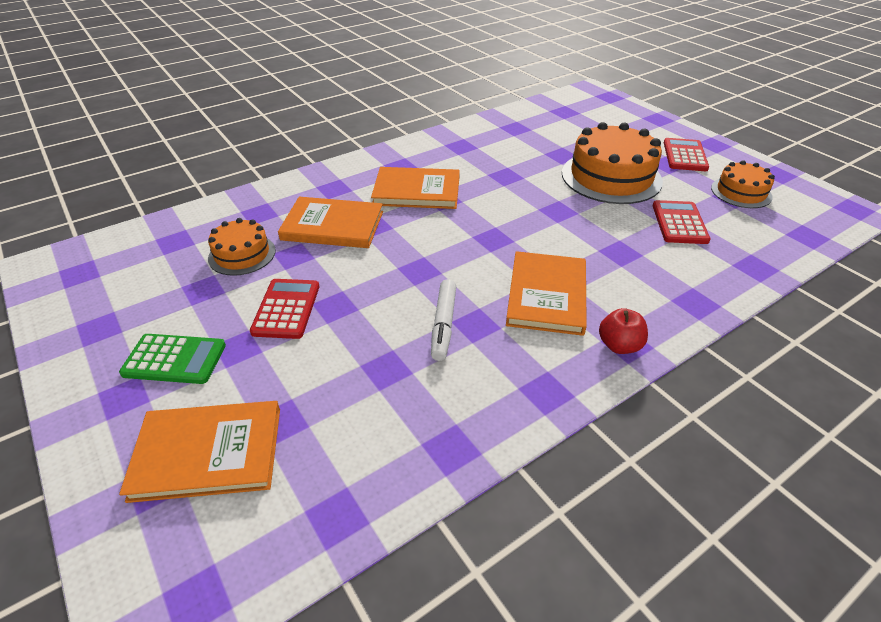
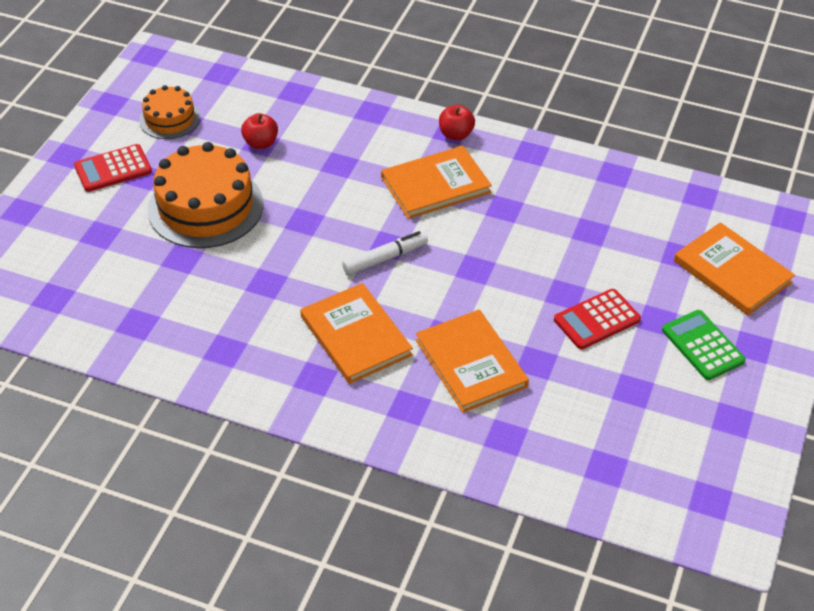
camera: 125 degrees left, 5 degrees up
(242, 254) = (571, 399): orange cake -> none
(443, 325) = (522, 224): white marker -> white marker (385, 258)
(679, 223) = (261, 143): red calculator -> red apple

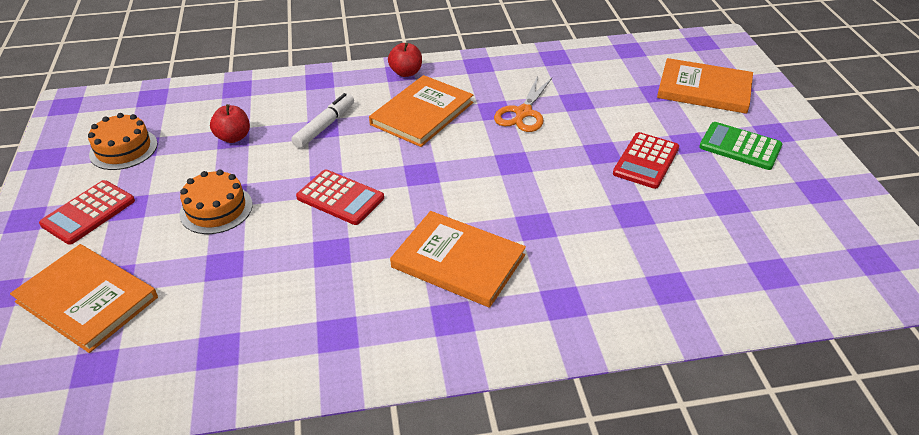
camera: 30 degrees left, 5 degrees down
(205, 207) = (216, 209): orange cake -> orange cake, size x0.56
(306, 239) = (340, 198): none -> red calculator
(385, 258) = (428, 185): white marker -> white marker (325, 126)
(471, 363) = (581, 239): orange book -> orange book (87, 299)
(528, 223) = (523, 113): none -> orange scissors

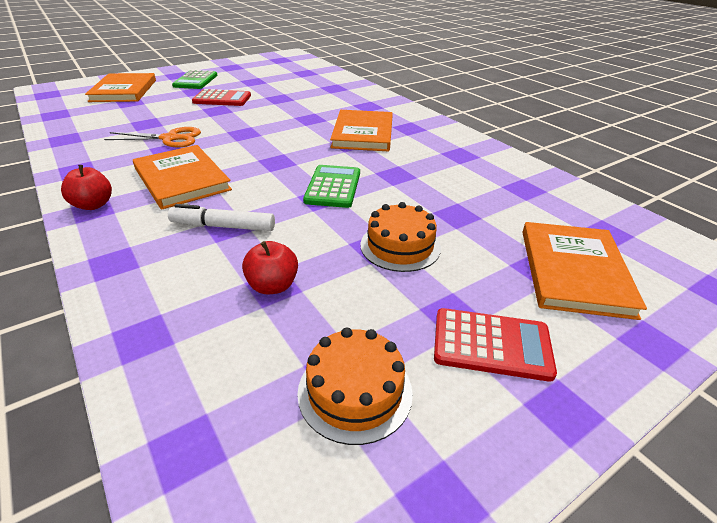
camera: 115 degrees left, 5 degrees down
(340, 198) = (333, 187): red calculator -> green calculator
(422, 113) = (182, 179): orange book -> orange book turned 45 degrees clockwise

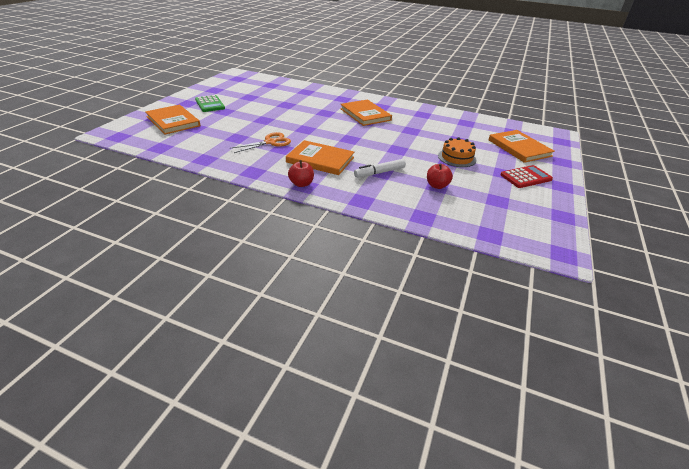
camera: 35 degrees left, 0 degrees up
(222, 99) = (253, 112): red calculator -> none
(333, 187) = (395, 143): green calculator -> none
(355, 391) = (509, 203): orange cake -> none

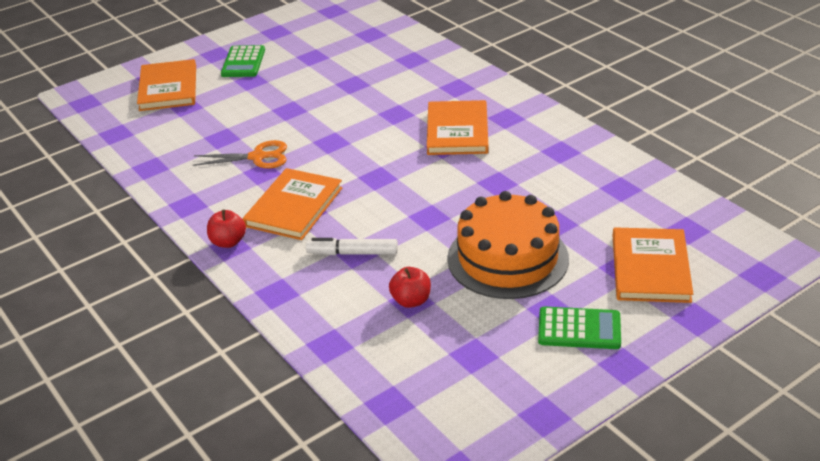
camera: 35 degrees right, 0 degrees up
(320, 160) = (294, 207): orange book -> orange book turned 60 degrees clockwise
(457, 158) = (507, 258): orange cake -> orange cake, size x1.79
(525, 177) = (579, 329): red calculator -> green calculator

